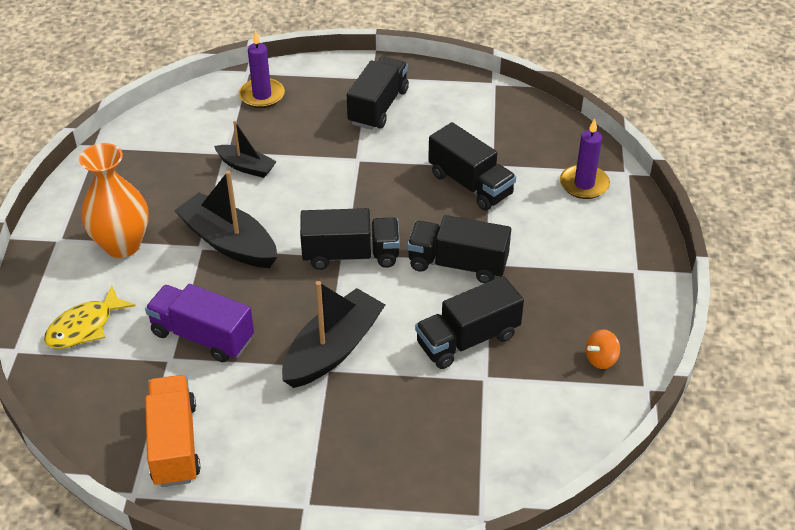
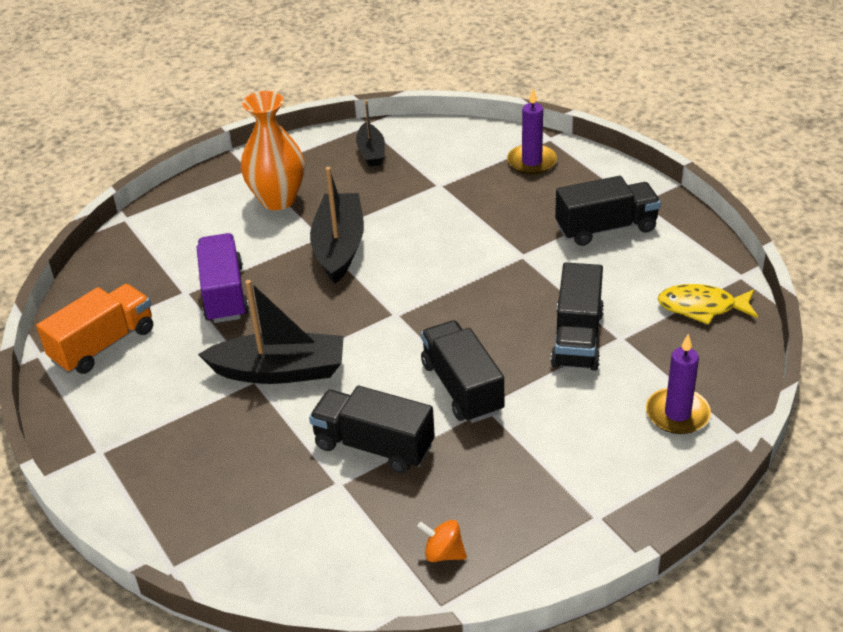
camera: 55 degrees right, 5 degrees down
(85, 327) = (177, 234): yellow fish -> yellow fish (702, 307)
(246, 167) = (436, 204): black boat -> black boat (371, 152)
(351, 255) = (400, 318): black truck -> none

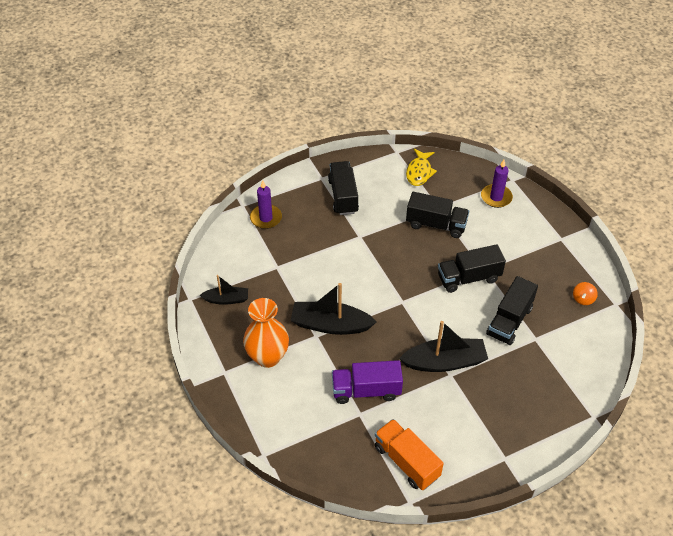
camera: 85 degrees left, 10 degrees up
(280, 371) = (444, 362): black boat -> black boat turned 75 degrees clockwise

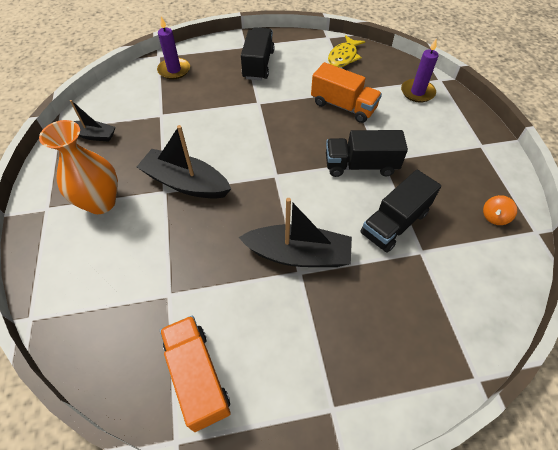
camera: 15 degrees right, 5 degrees up
(366, 390) = (190, 267): purple truck -> none
(436, 224) = (343, 106): black truck -> orange truck

